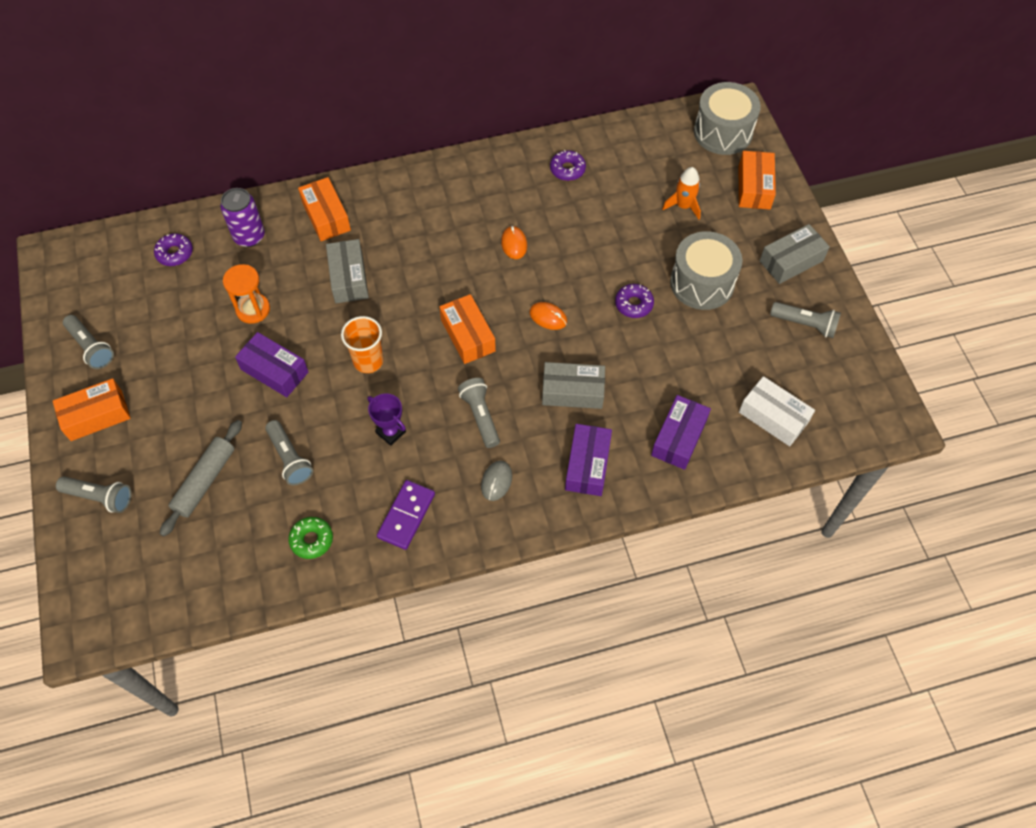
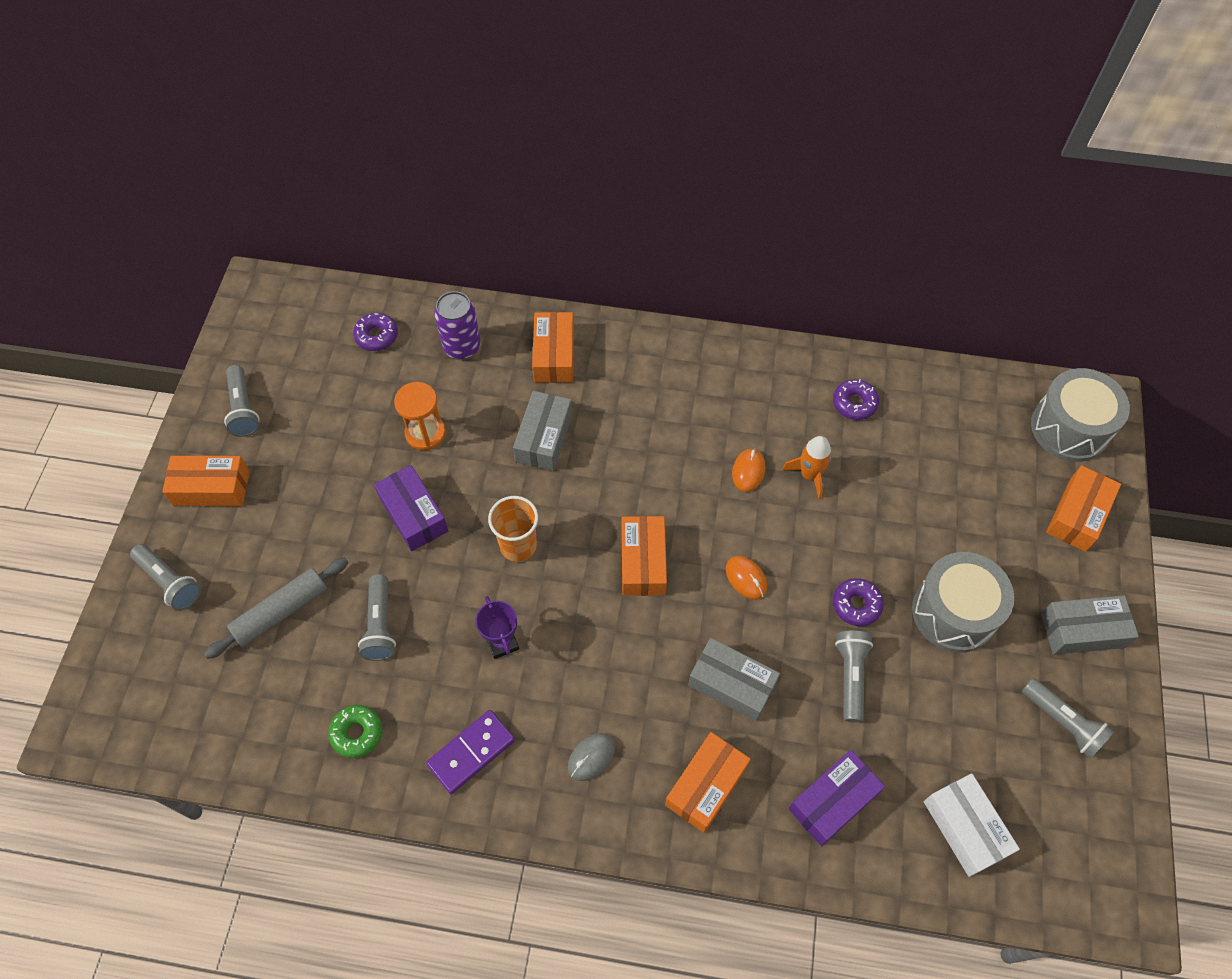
camera: 25 degrees right, 0 degrees up
(480, 416) = (610, 668): grey flashlight -> grey flashlight (850, 676)
(587, 465) = (706, 786): purple box -> orange box
(683, 206) = (976, 504): orange rocket -> orange rocket (809, 475)

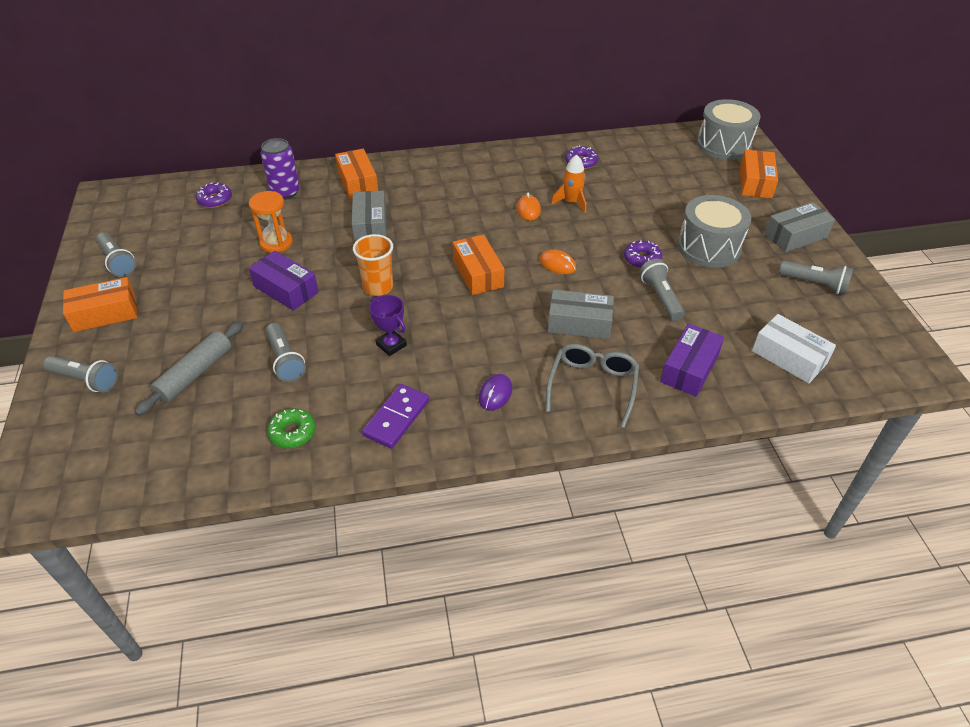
camera: 20 degrees left, 15 degrees down
(591, 757) = (495, 394): grey mouse -> purple mouse
(706, 786) = (592, 386): orange box -> grey glasses

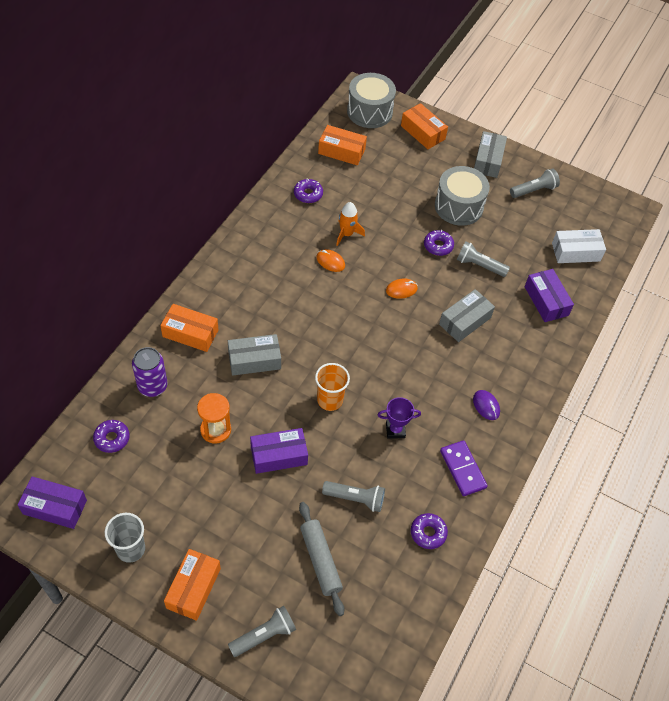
camera: 55 degrees left, 10 degrees up
(118, 262) = (130, 549): grey flashlight -> grey cup
(127, 208) = (55, 507): none -> purple box
(293, 433) = (428, 533): green donut -> purple donut
(370, 225) = (254, 360): grey box -> grey box turned 45 degrees counterclockwise
(478, 273) = (369, 337): orange box -> orange box (341, 151)
(592, 386) = (520, 355): grey glasses -> none

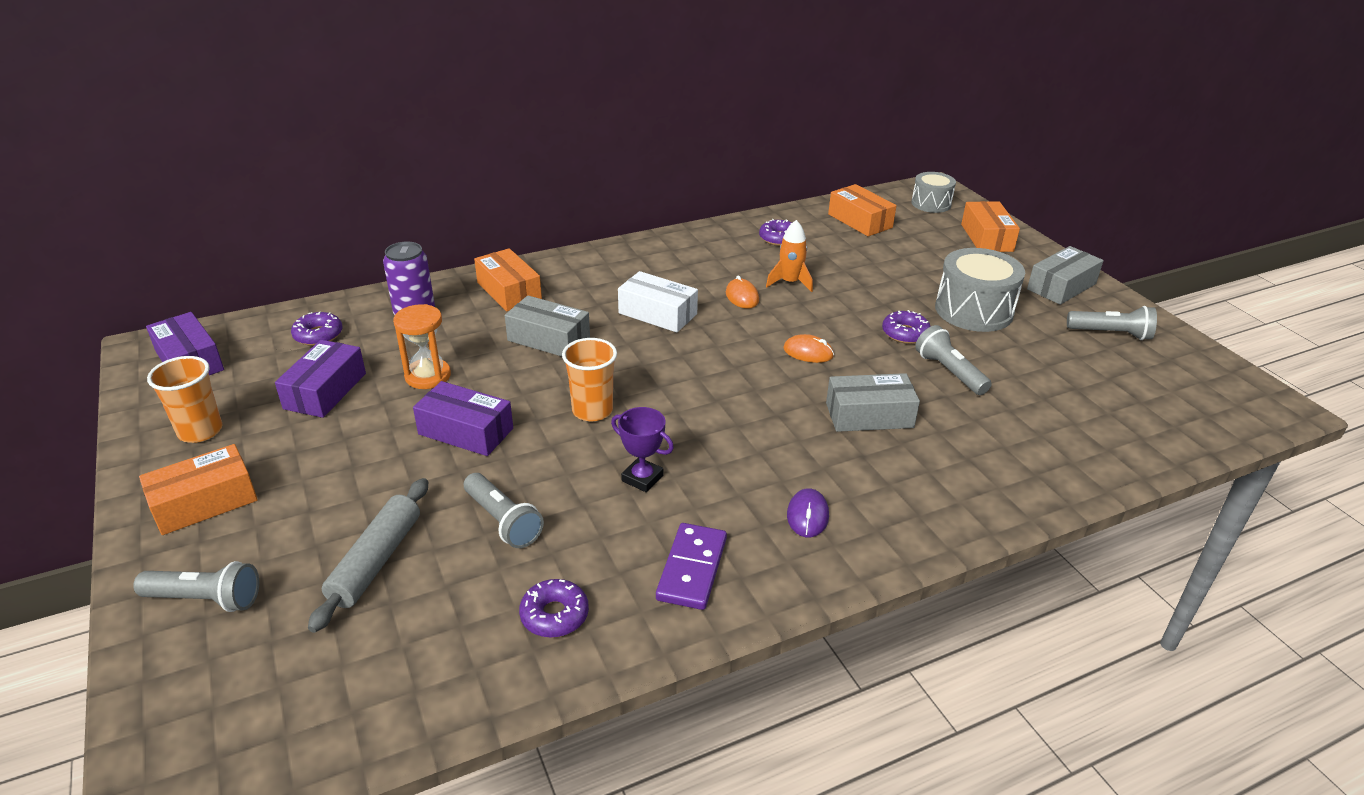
camera: 40 degrees right, 20 degrees down
(130, 549) = (200, 431): grey cup -> orange cup
(369, 111) = (931, 203): grey drum -> grey drum, size x0.62
(546, 301) = (1026, 446): purple box -> purple box (325, 391)
(576, 252) = (1129, 416): white box -> white box (657, 313)

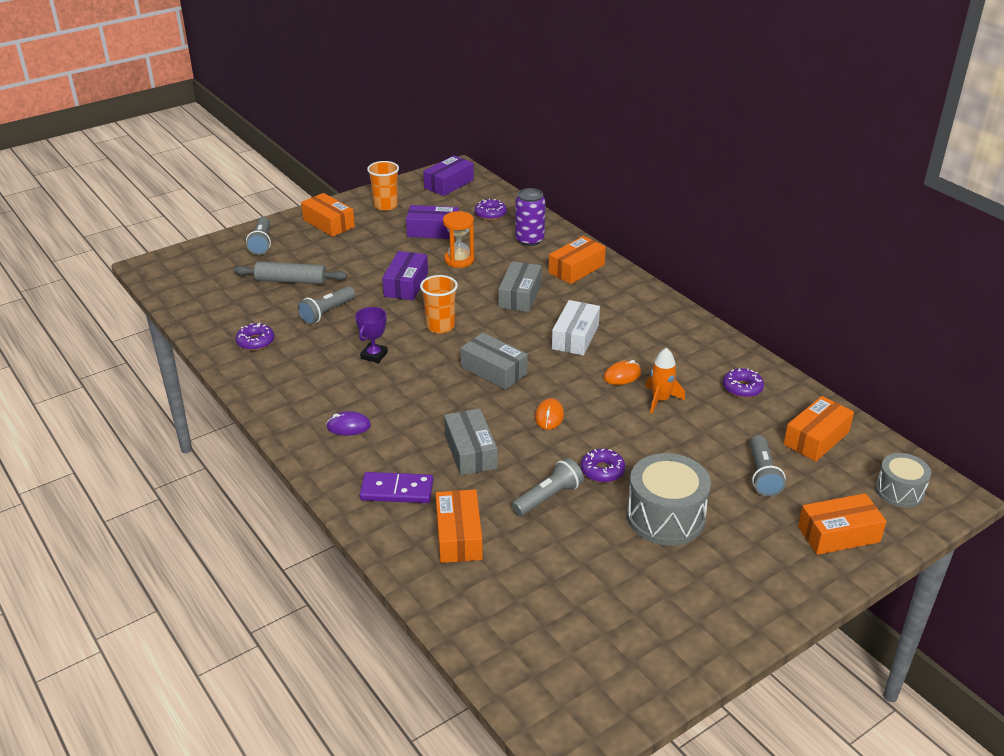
camera: 80 degrees right, 0 degrees up
(692, 569) = (294, 384): purple domino -> purple domino (397, 490)
(1019, 440) = (458, 536): none -> orange box
(1061, 286) = (752, 588): grey box -> grey box (494, 370)
(1111, 333) = (665, 619): grey flashlight -> grey flashlight (763, 475)

